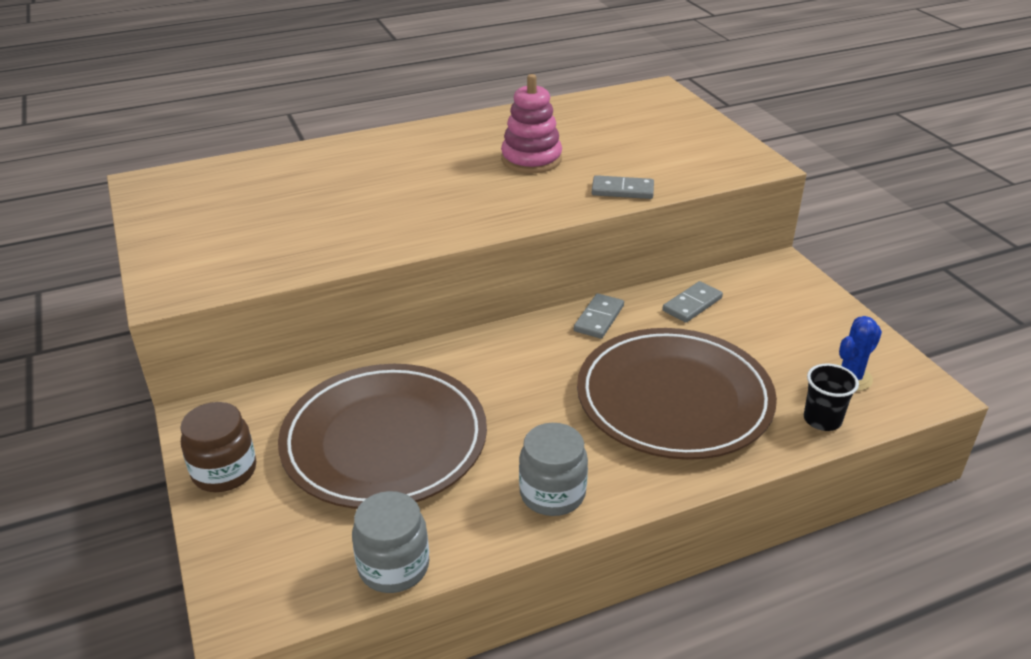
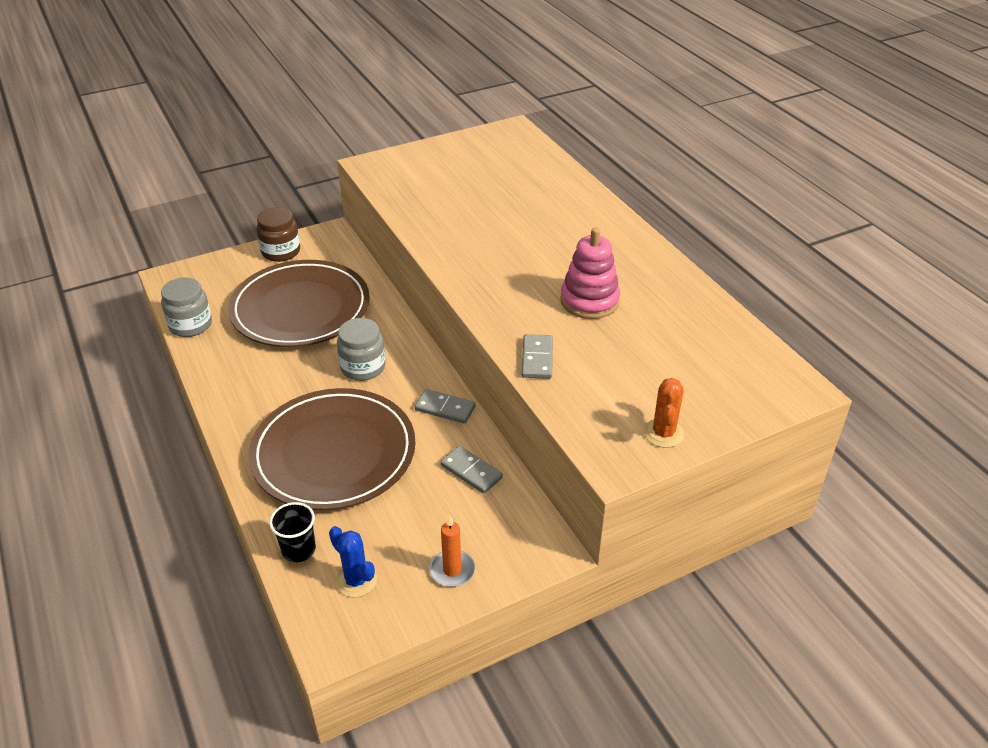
camera: 85 degrees right, 5 degrees up
(552, 494) = (238, 387): grey jar -> grey jar (363, 367)
(719, 142) = (663, 433): none -> orange cactus
(820, 319) = (452, 570): none -> orange candle

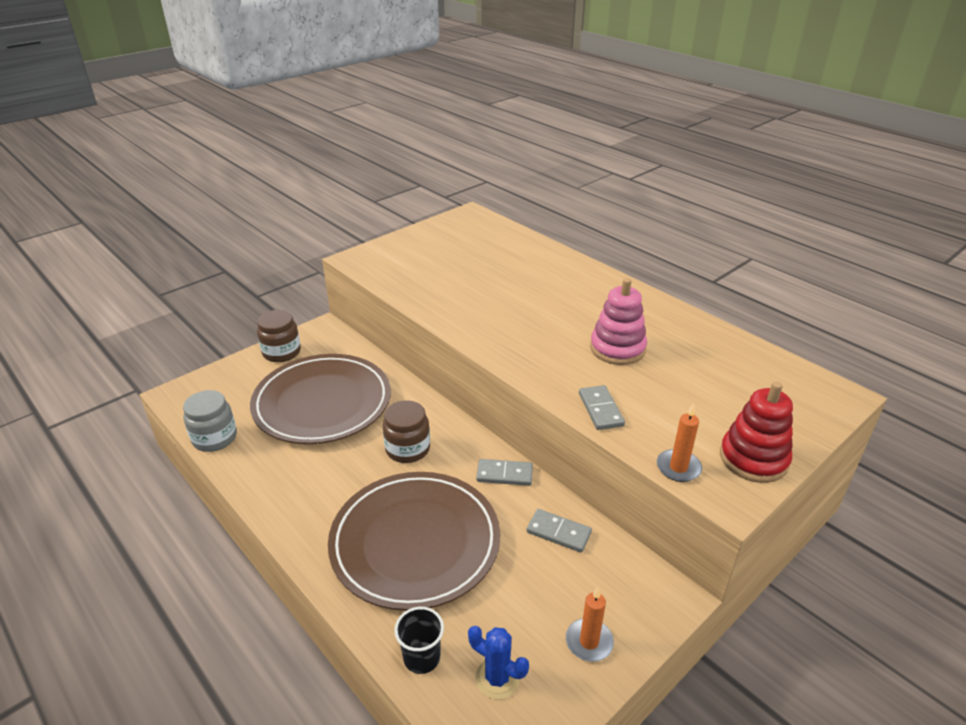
camera: 15 degrees left, 5 degrees down
(363, 367) = (407, 449): grey jar -> brown jar
(582, 427) = (678, 467): none -> orange candle
(663, 433) = (753, 459): orange cactus -> red stacking toy

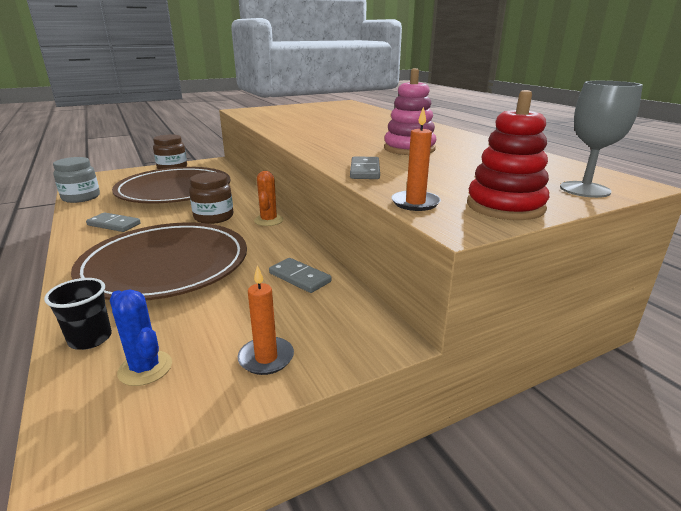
camera: 15 degrees right, 10 degrees down
(472, 444) = (268, 220): none -> orange cactus
(504, 474) = (280, 239): grey domino -> grey domino (114, 224)
(807, 414) = (584, 189): none -> grey goblet

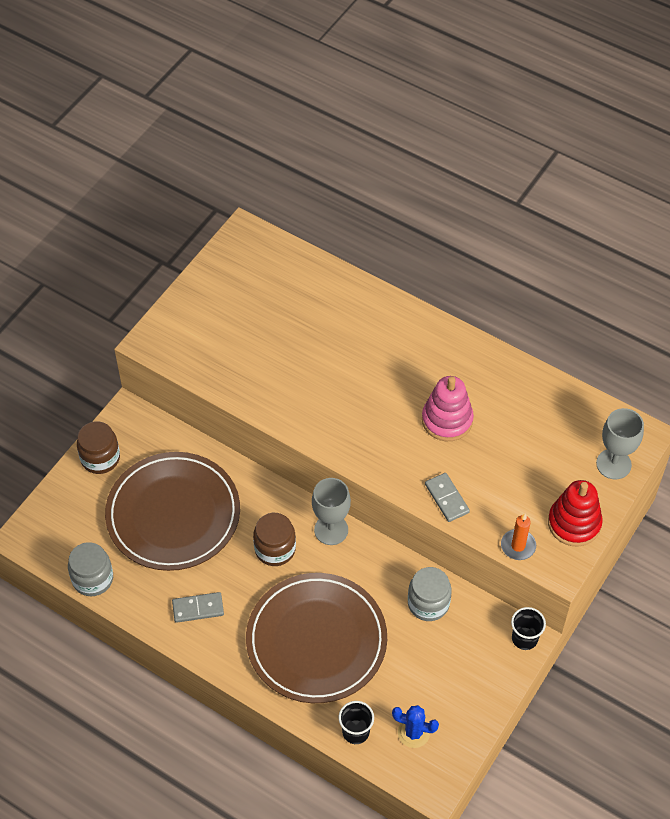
camera: 30 degrees left, 30 degrees up
(266, 358) = (471, 690): orange candle -> none
(268, 220) = (331, 530): orange cactus -> grey goblet
(299, 277) = (428, 603): grey domino -> grey jar
(384, 338) = (524, 638): none -> black cup

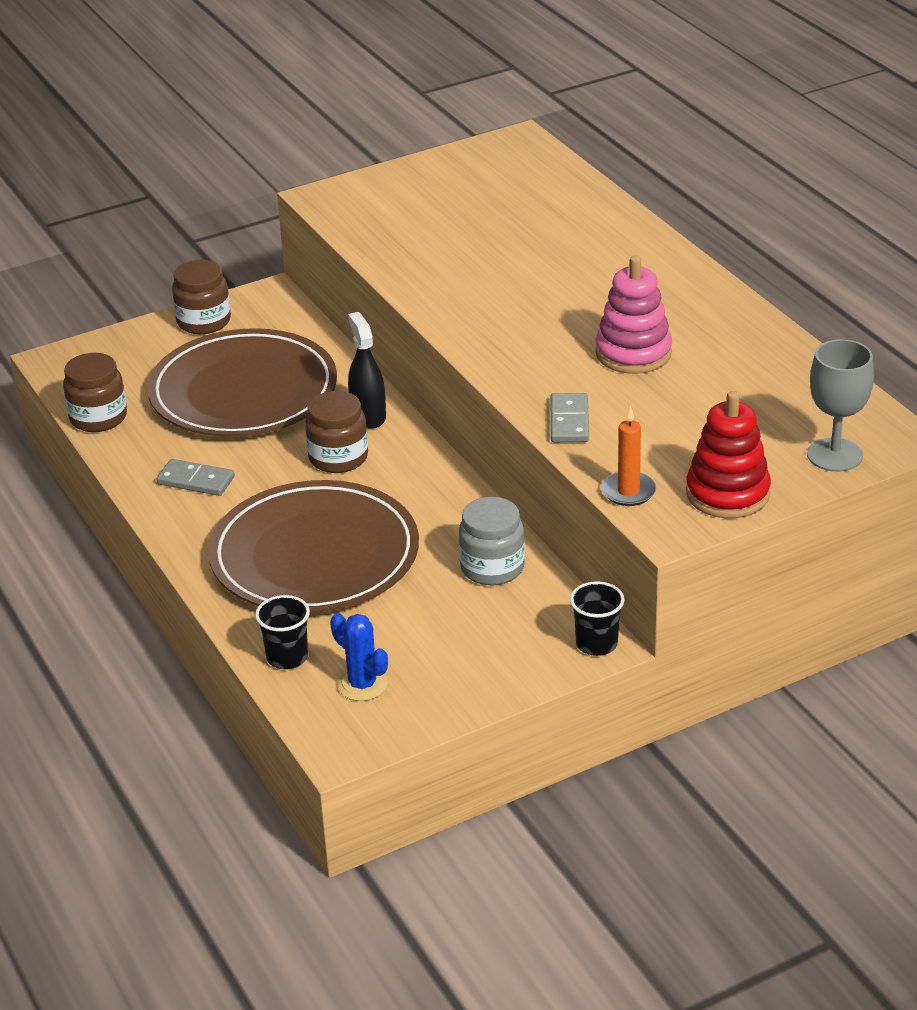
camera: 30 degrees right, 20 degrees down
(93, 579) = (98, 418): grey jar -> brown jar
(269, 503) = (368, 416): none -> black spray bottle
(331, 530) = (424, 462): grey goblet -> none

